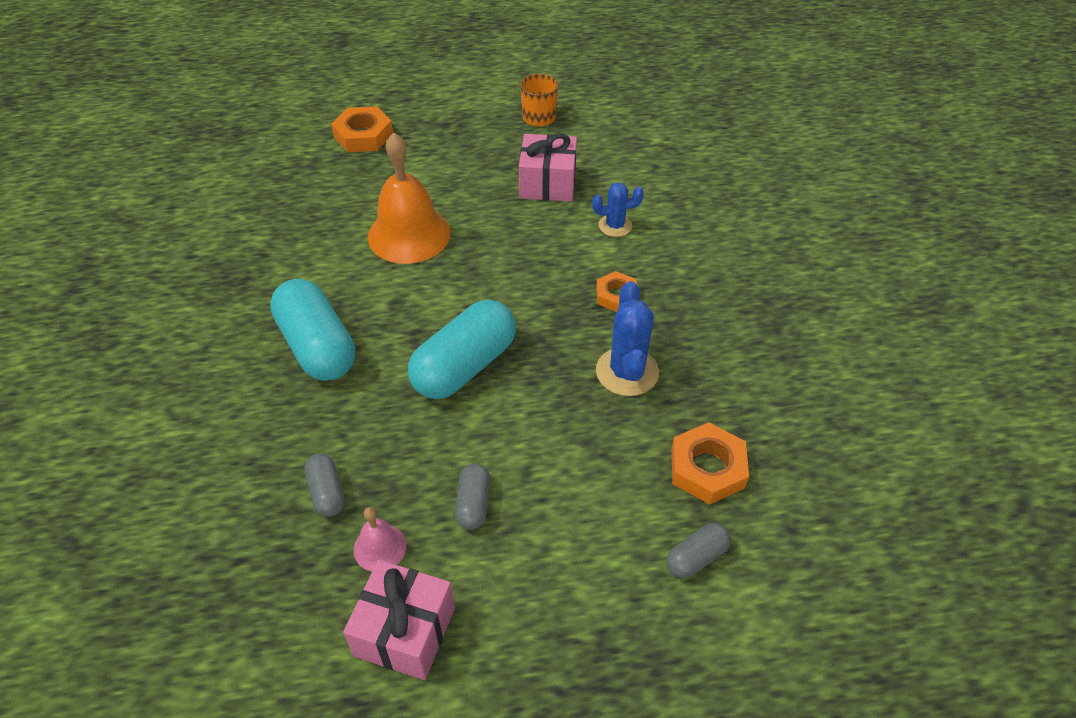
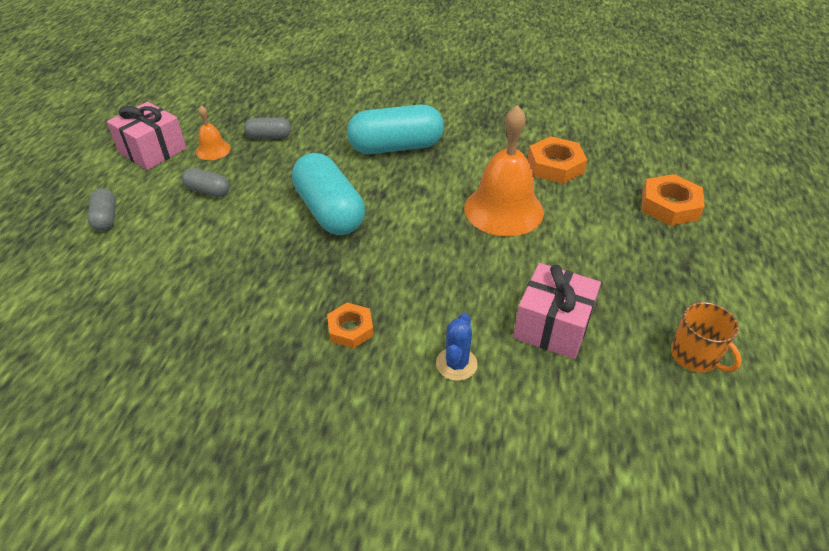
camera: 110 degrees right, 5 degrees down
(380, 547) = (213, 150): pink bell -> orange bell
(627, 372) = (255, 305): blue cactus -> none
(696, 557) = (63, 287): grey capsule -> grey capsule (106, 218)
(707, 468) = (121, 323): orange nut -> orange nut (555, 166)

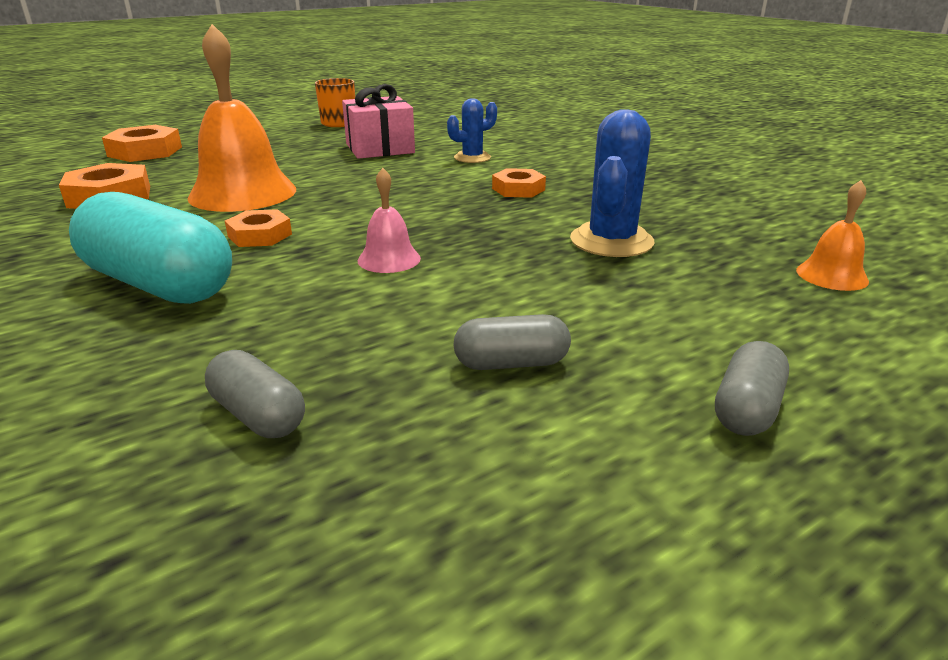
camera: 135 degrees left, 15 degrees down
(153, 150) = (540, 550): pink gift -> none
(208, 191) = (511, 363): grey capsule -> grey capsule turned 75 degrees counterclockwise
(213, 150) = (401, 452): orange bell -> orange bell (832, 275)
(226, 298) = (611, 241): none -> blue cactus
(330, 211) = (389, 259): turquoise capsule -> pink bell
(418, 189) = (260, 235): none -> orange nut

